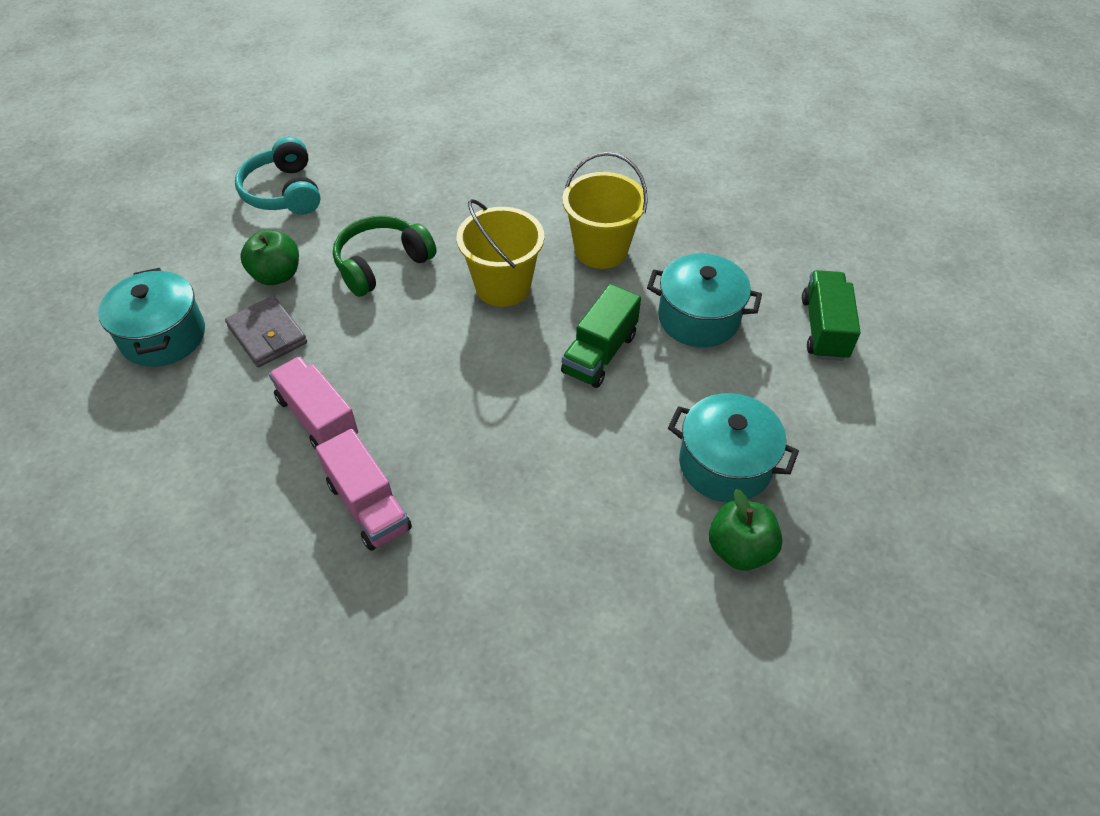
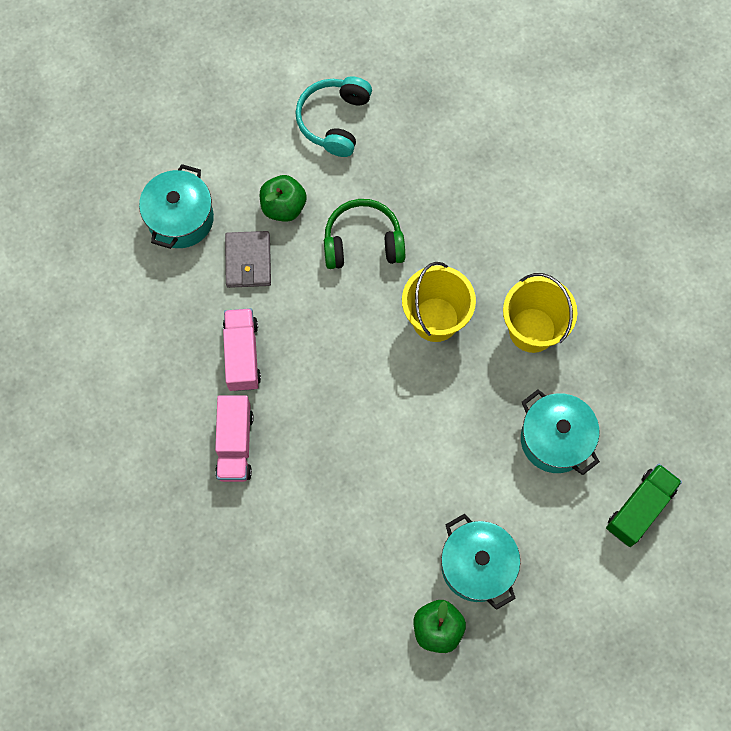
camera: 35 degrees right, 20 degrees up
(600, 353) = (461, 424): green truck -> none

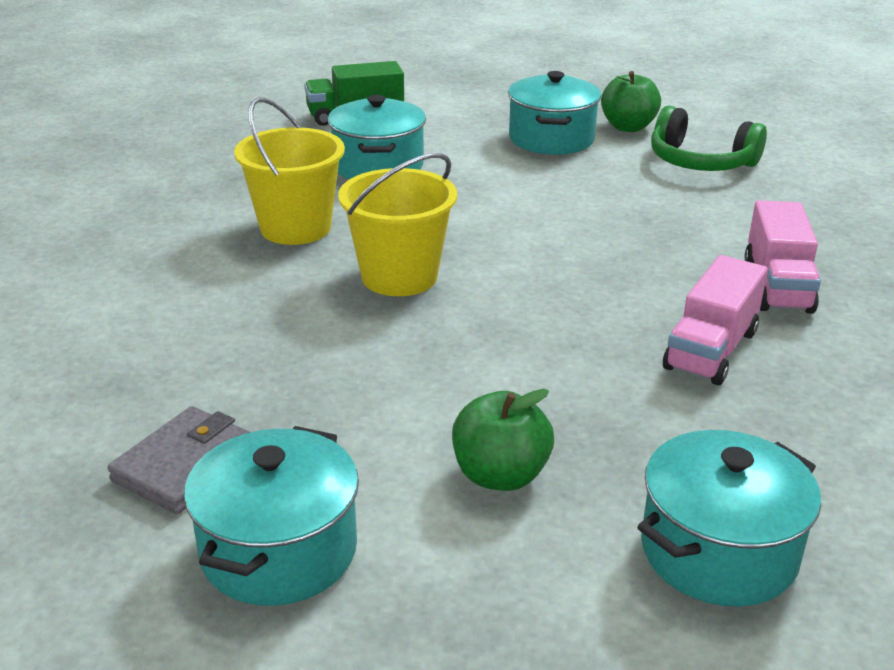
camera: 145 degrees left, 40 degrees down
(235, 444) = (777, 286): pink truck -> pink truck turned 150 degrees clockwise
(248, 261) = (623, 438): grey wallet -> grey wallet (186, 465)
(334, 120) = (279, 550): turquoise headphones -> turquoise pot
(363, 242) = (412, 379): green headphones -> green headphones (700, 162)

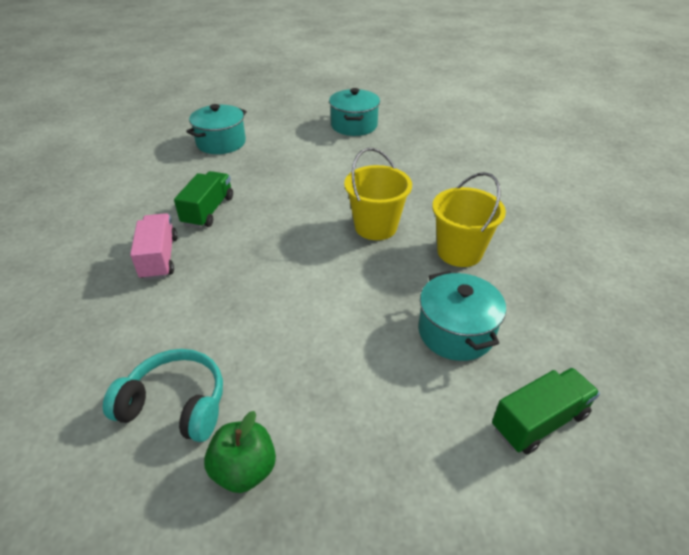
camera: 165 degrees right, 10 degrees up
(186, 465) = (401, 139): grey wallet -> none
(500, 475) = (294, 151): green apple -> none
(551, 139) = (324, 418): turquoise pot -> none
(700, 162) = (176, 404): green headphones -> turquoise headphones
(711, 350) = (208, 211): pink truck -> green truck

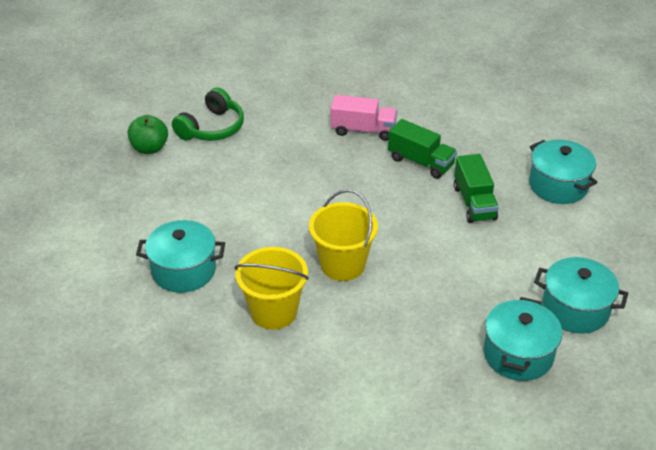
camera: 110 degrees right, 0 degrees up
(176, 404) = (212, 128): turquoise headphones -> green headphones
(410, 139) = (518, 354): none -> turquoise pot
(539, 421) = (84, 281): green truck -> green truck (474, 203)

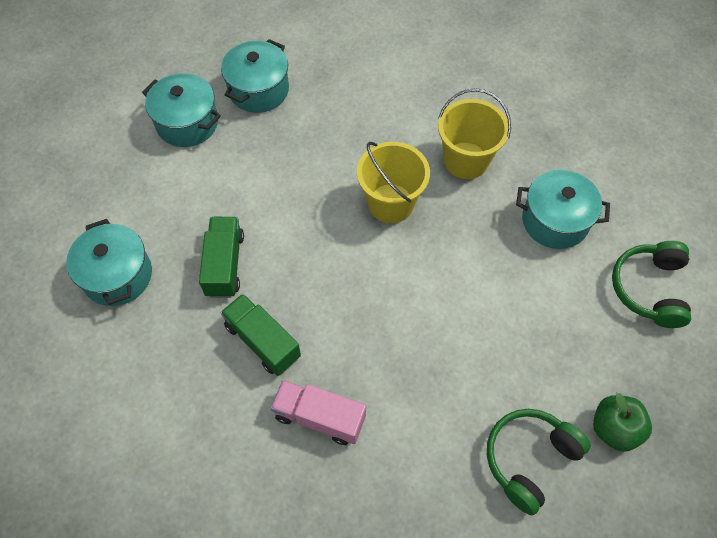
camera: 170 degrees left, 20 degrees up
(104, 230) = (649, 289): none -> green headphones

